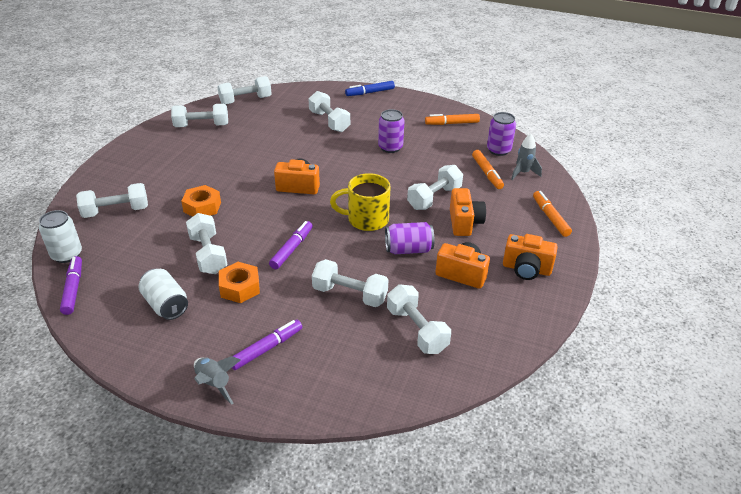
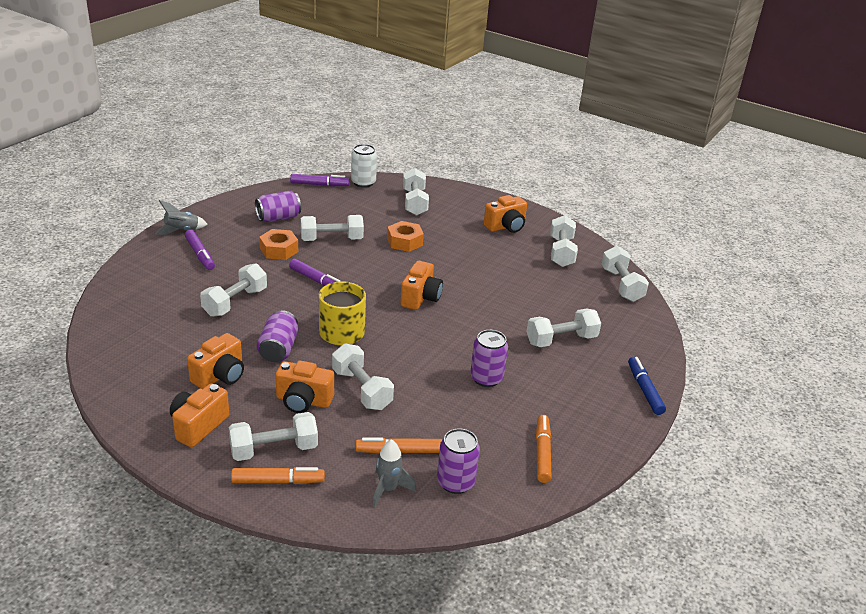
camera: 100 degrees right, 5 degrees down
(161, 154) = (506, 227): none -> orange camera
(166, 305) = (278, 218): white can -> purple can
(416, 330) = (166, 329): white dumbbell -> white dumbbell (274, 449)

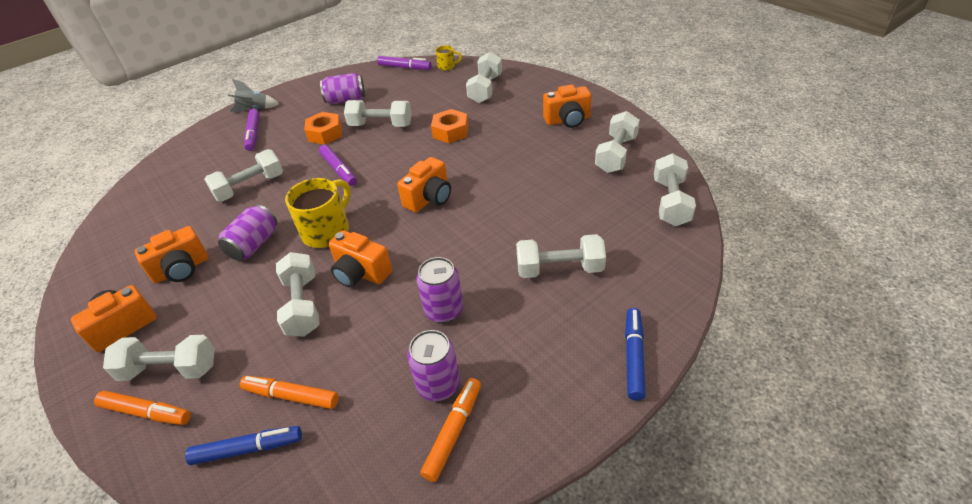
camera: 25 degrees right, 10 degrees up
(303, 401) = (237, 311): orange camera -> orange camera (361, 273)
(363, 182) = (447, 66): white can -> yellow mug
(388, 489) = (248, 449): grey rocket -> blue marker
(455, 482) = (327, 455): purple can -> purple can (438, 385)

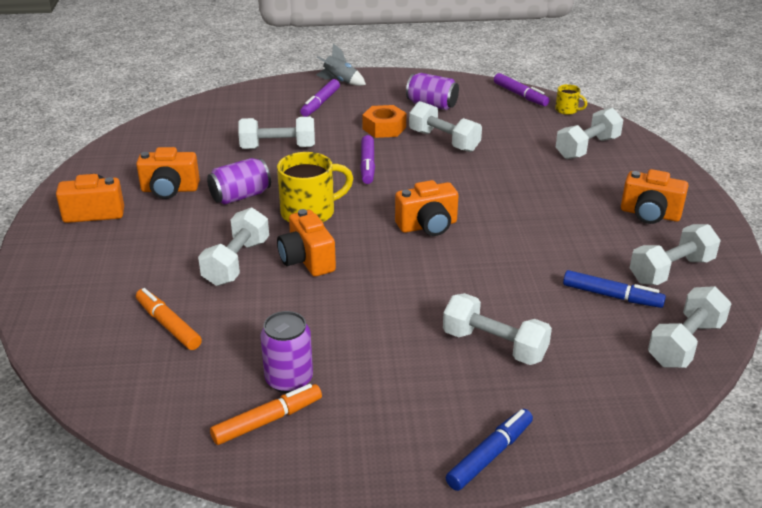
camera: 30 degrees right, 10 degrees down
(146, 412) = (61, 281): orange marker -> none
(170, 369) = (101, 259): white dumbbell -> none
(248, 449) = (106, 344): blue marker -> blue marker (612, 296)
(444, 310) = (350, 325): purple can -> none
(450, 132) = (508, 174): orange nut -> none

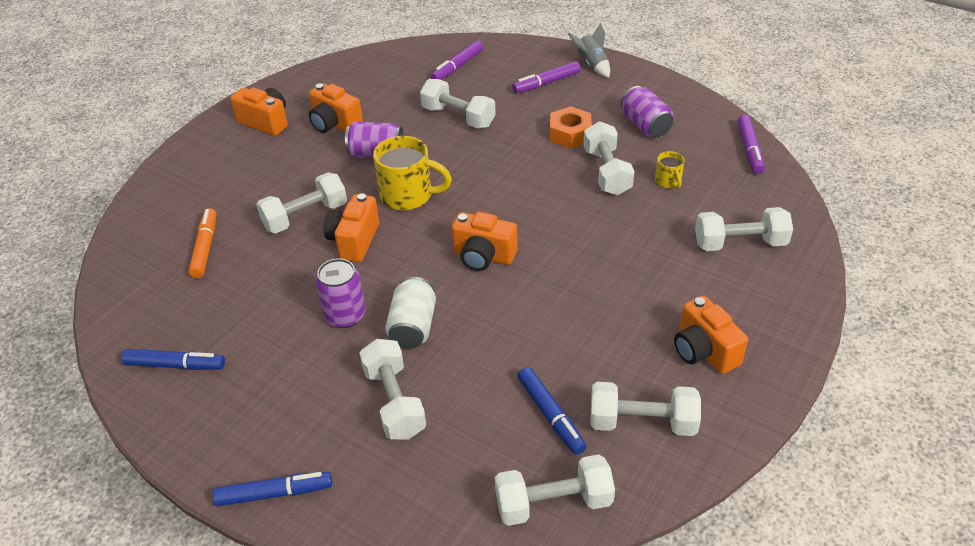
camera: 40 degrees right, 10 degrees up
(268, 421) = (175, 365): orange marker -> blue marker
(289, 380) = (224, 340): purple can -> purple can (345, 315)
(367, 165) = (508, 168): purple marker -> purple marker (457, 66)
(438, 292) = (413, 326): none -> white can
(567, 110) = (777, 189): yellow mug -> yellow mug (668, 181)

